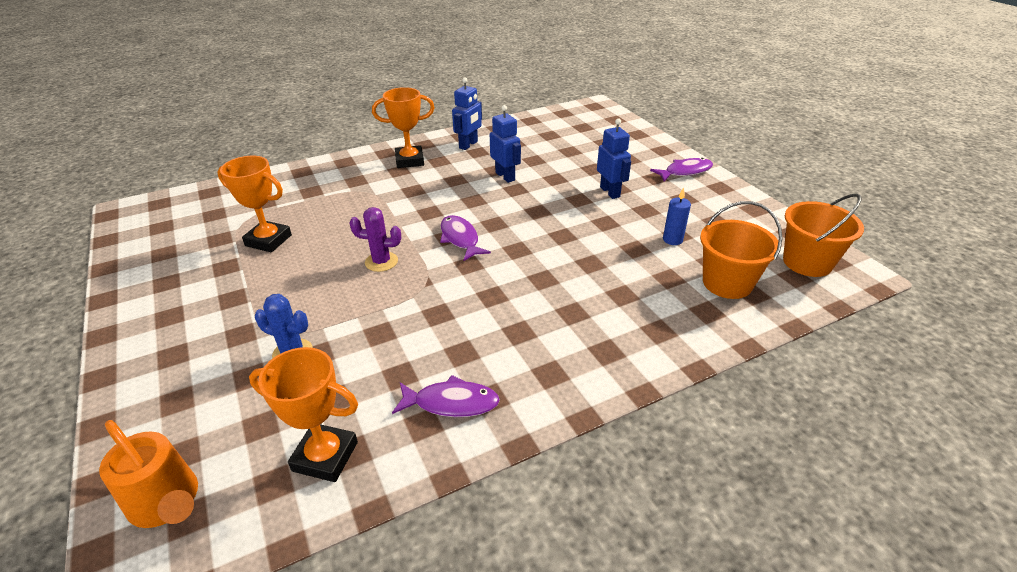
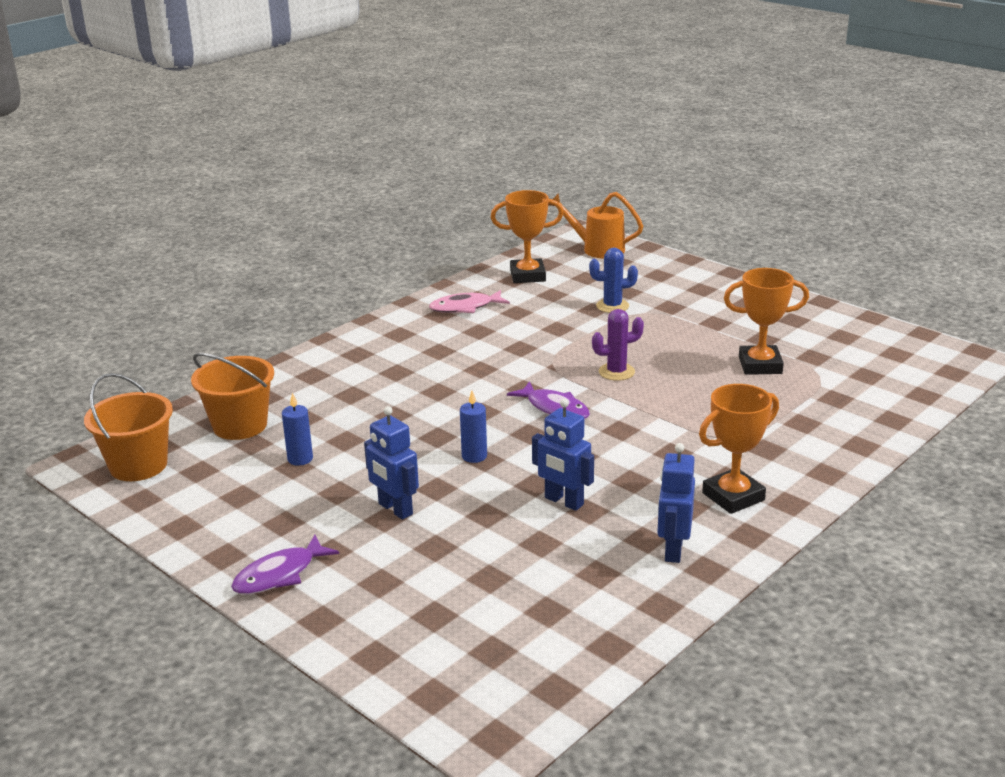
camera: 160 degrees right, 10 degrees down
(451, 403) = (465, 307): purple fish -> pink fish
(543, 214) = (474, 456): none -> blue candle

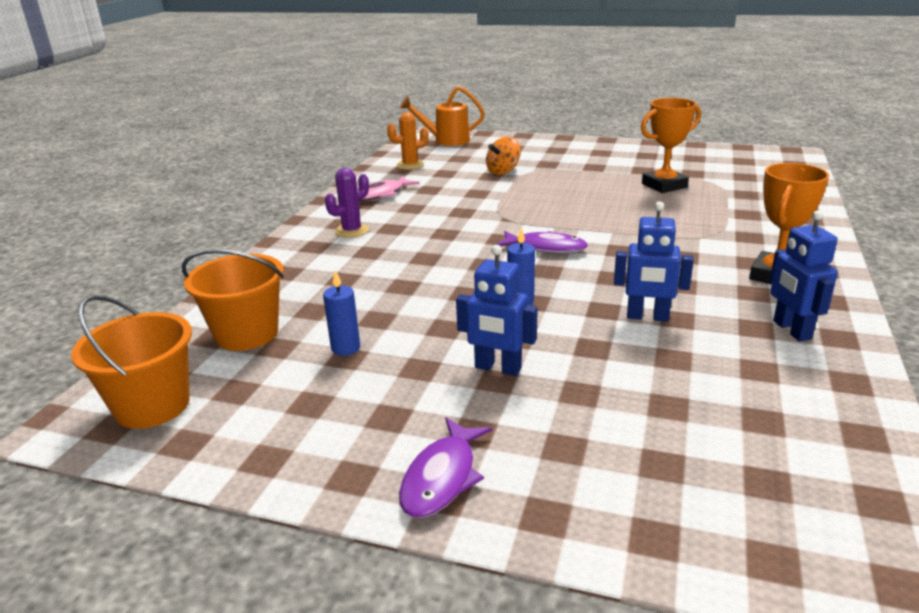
camera: 25 degrees left, 0 degrees up
(527, 276) = (410, 165): orange trophy -> orange cactus
(612, 306) = (503, 171): blue cactus -> orange spinning top
(616, 372) = (563, 212): purple cactus -> purple cactus (351, 231)

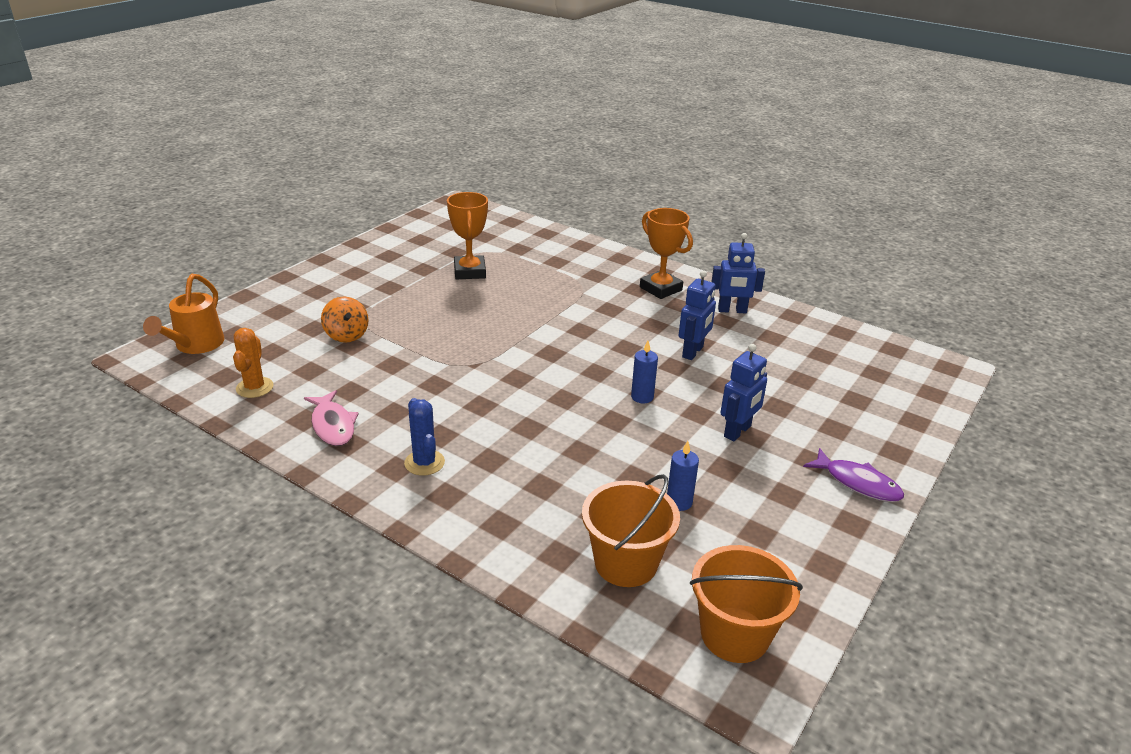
camera: 75 degrees left, 5 degrees up
(351, 231) = (424, 463): purple cactus -> blue cactus
(546, 248) = (553, 360): purple fish -> none

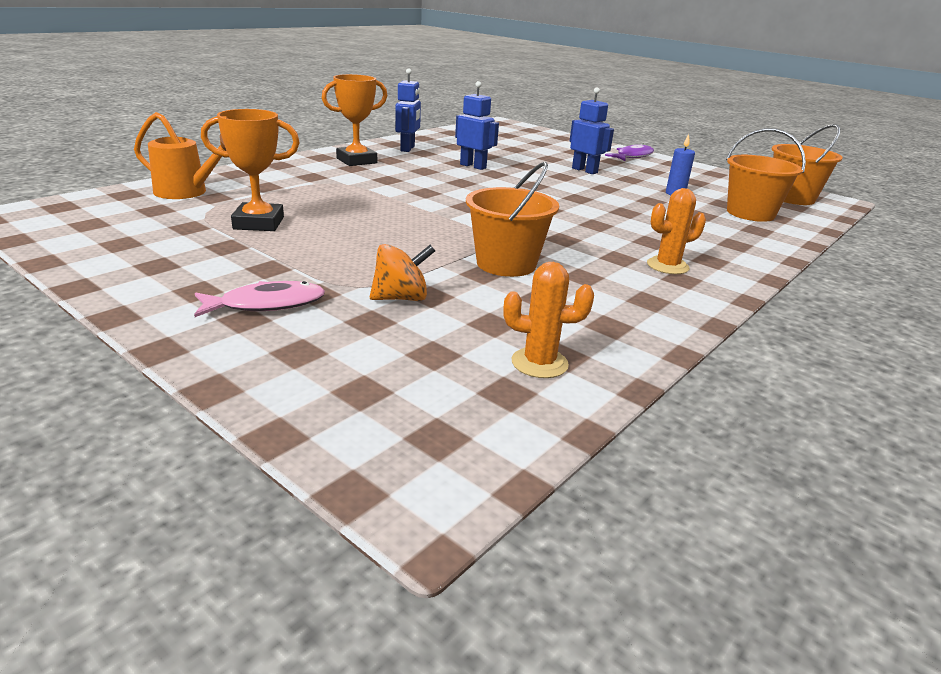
camera: 85 degrees left, 5 degrees down
(195, 345) = (398, 431): orange watering can -> orange watering can (187, 192)
(332, 425) = (618, 308): pink fish -> pink fish (266, 304)
(413, 375) = (506, 264): none -> orange bucket
(424, 463) = (667, 266): blue cactus -> orange cactus
(642, 397) = (542, 187): blue candle -> none

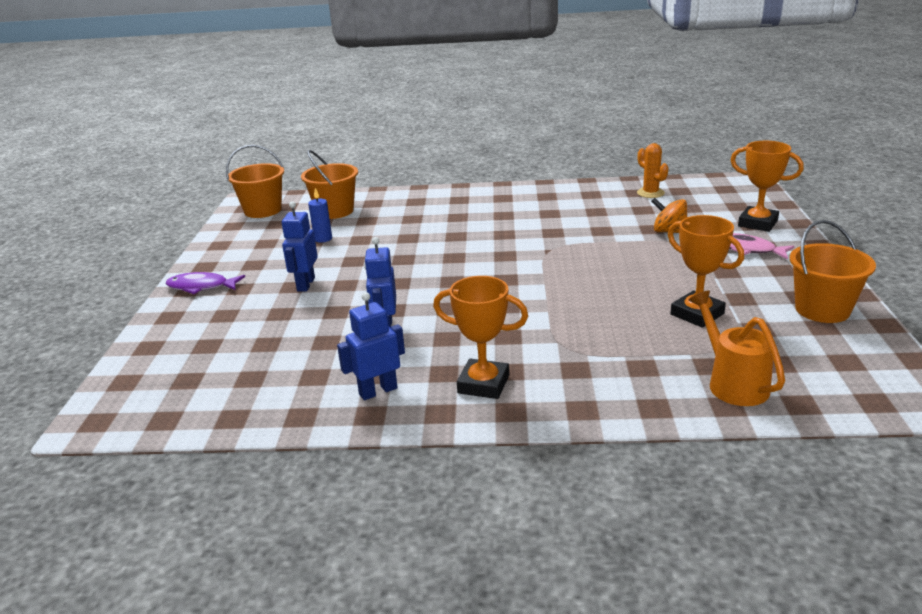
camera: 125 degrees left, 0 degrees up
(289, 359) = (757, 223): none -> orange trophy
(506, 264) = (576, 231): orange bucket -> orange bucket (822, 310)
(667, 266) = (491, 204): orange cactus -> none

